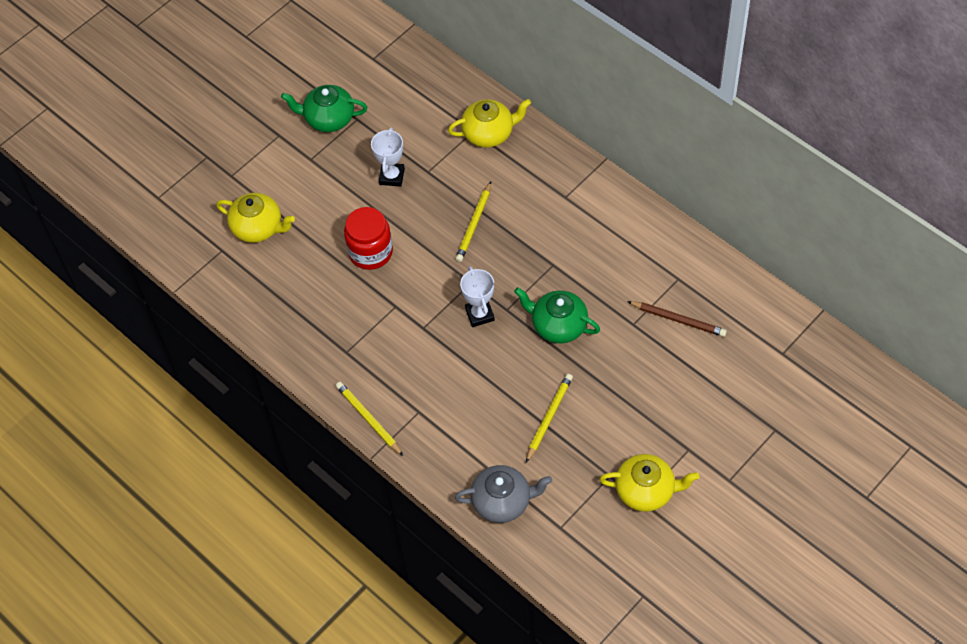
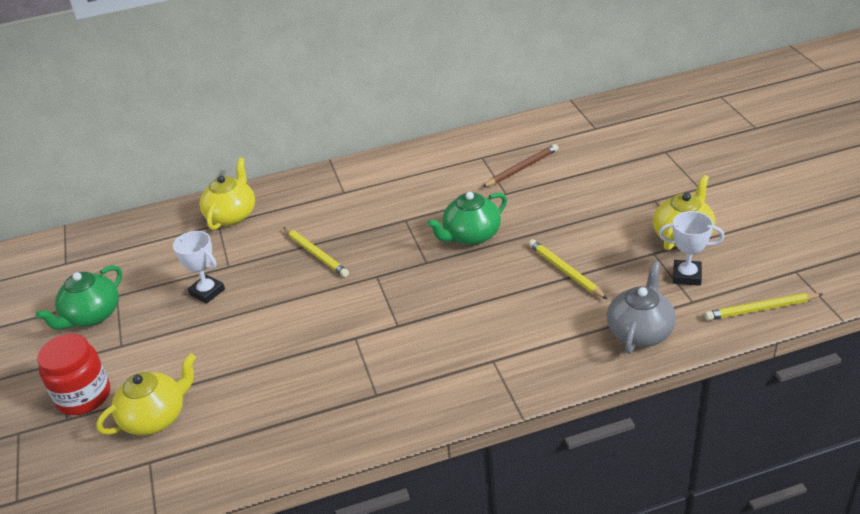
camera: 60 degrees left, 20 degrees down
(368, 419) = (473, 403): yellow pencil -> yellow pencil (760, 309)
(370, 252) = (276, 335): red jar -> red jar (84, 396)
(479, 314) = (416, 281): white trophy -> white trophy (687, 276)

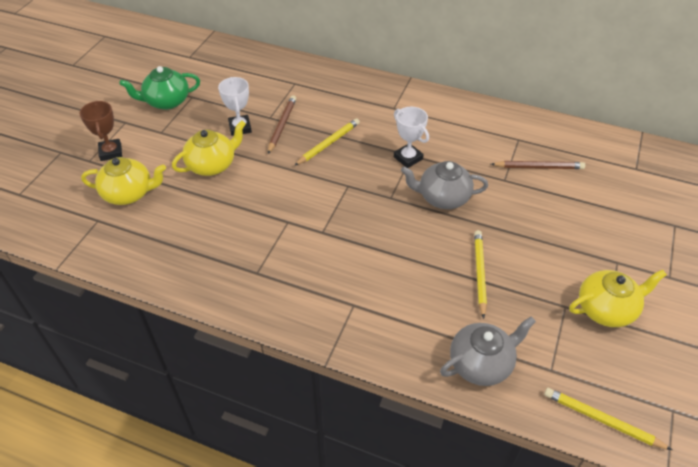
camera: 35 degrees right, 10 degrees up
(84, 396) = (111, 152): red jar -> brown trophy
(232, 215) = (308, 82): yellow teapot -> yellow teapot (212, 165)
(250, 265) = (282, 125): none -> brown pencil
(316, 254) = (328, 143): yellow pencil -> yellow pencil turned 135 degrees counterclockwise
(471, 235) = (442, 197): green teapot -> grey teapot
(687, 276) = (571, 345): white trophy -> white trophy (408, 158)

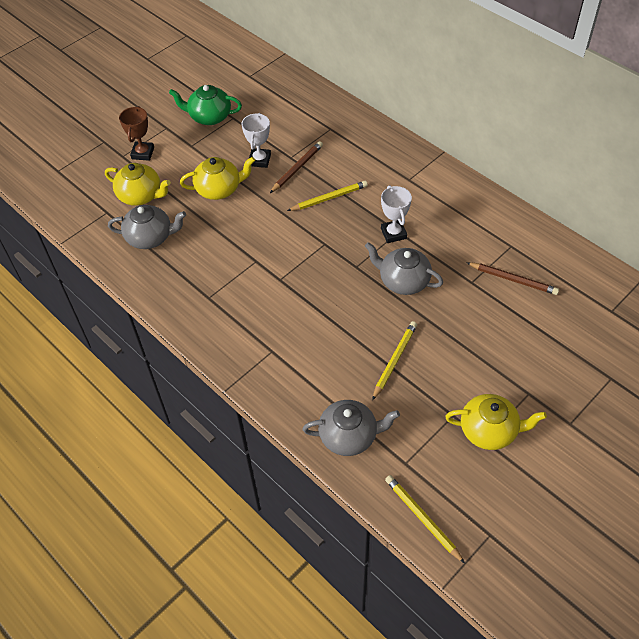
camera: 25 degrees right, 5 degrees up
(160, 232) = (150, 237): none -> grey teapot

